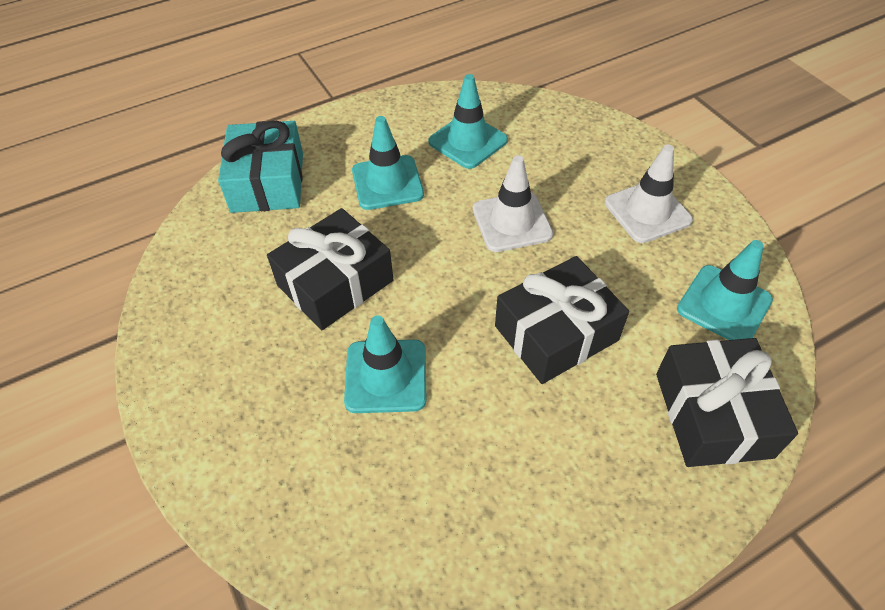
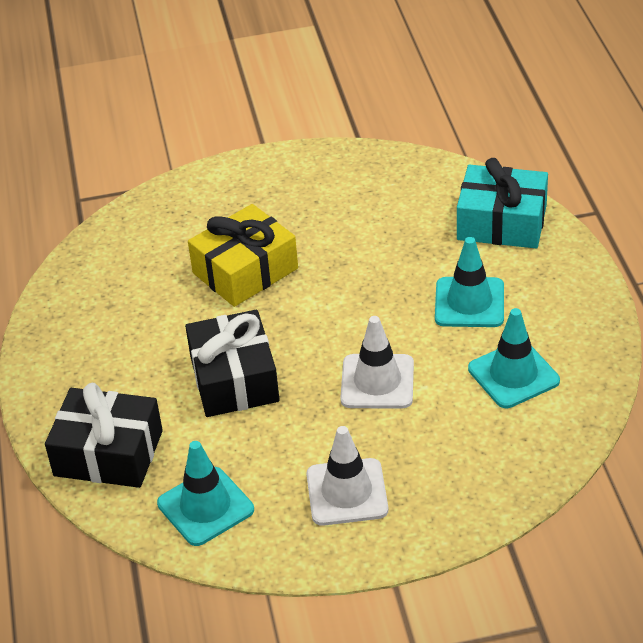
camera: 110 degrees right, 10 degrees down
(335, 283) = (353, 253): black gift -> none
(386, 376) = (245, 271): turquoise traffic cone -> yellow gift

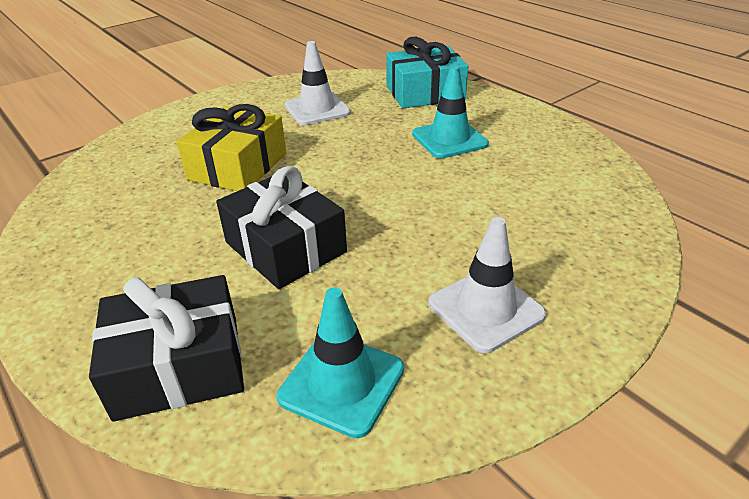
camera: 30 degrees left, 5 degrees down
(377, 382) = (426, 209): white traffic cone -> white traffic cone (317, 109)
(513, 375) = (533, 172): turquoise traffic cone -> none

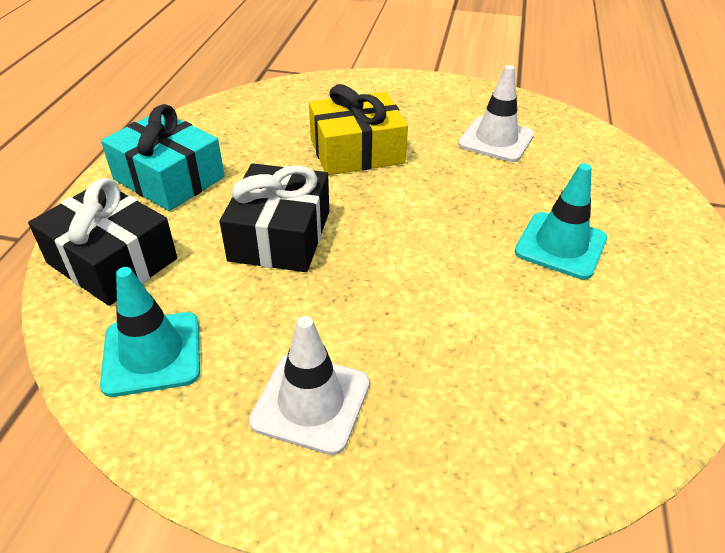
camera: 50 degrees right, 5 degrees up
(425, 93) = (626, 185): turquoise gift -> turquoise gift (169, 178)

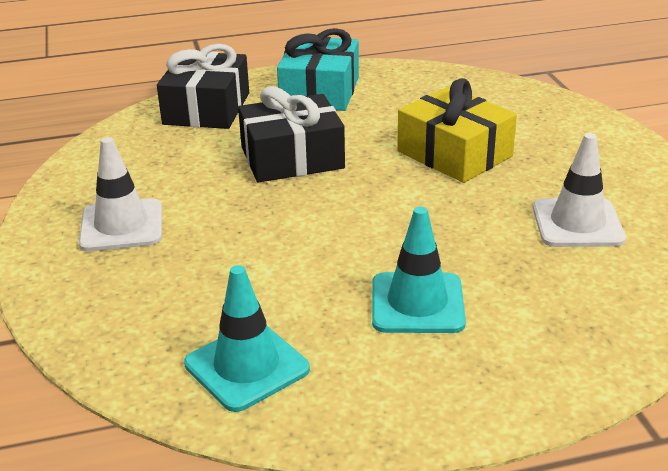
camera: 65 degrees right, 10 degrees down
(152, 353) = (129, 155): turquoise traffic cone -> turquoise traffic cone (247, 366)

